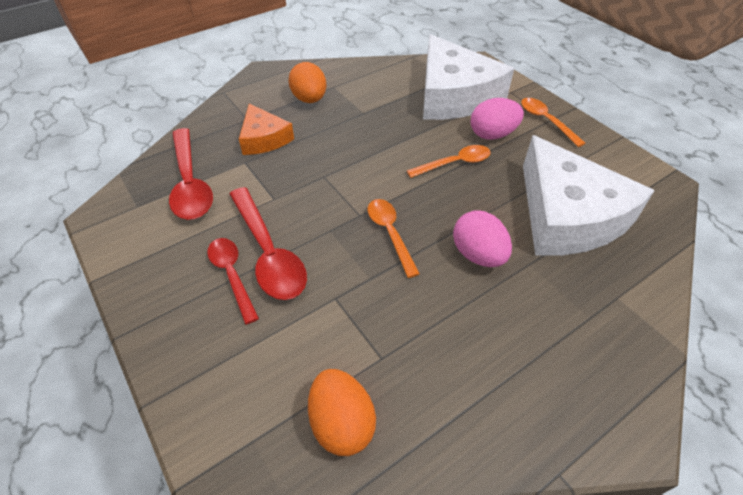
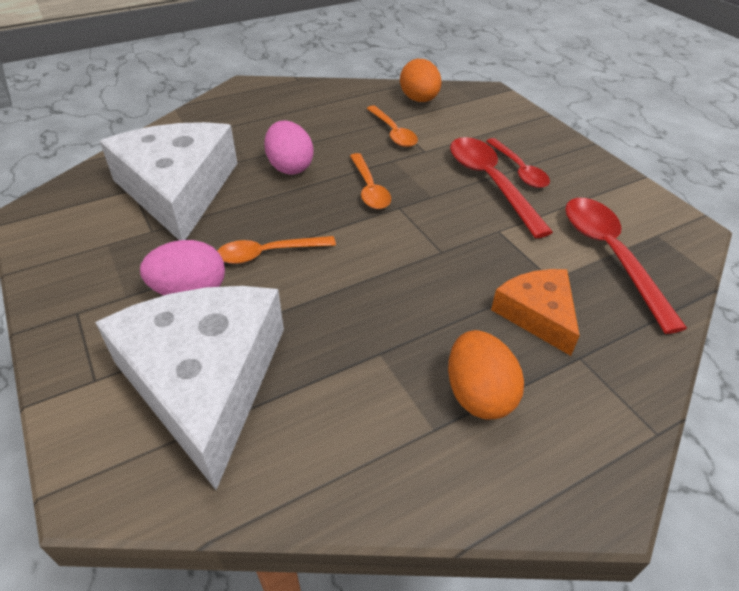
camera: 175 degrees left, 5 degrees down
(546, 121) = (90, 309): orange spoon -> orange spoon (393, 133)

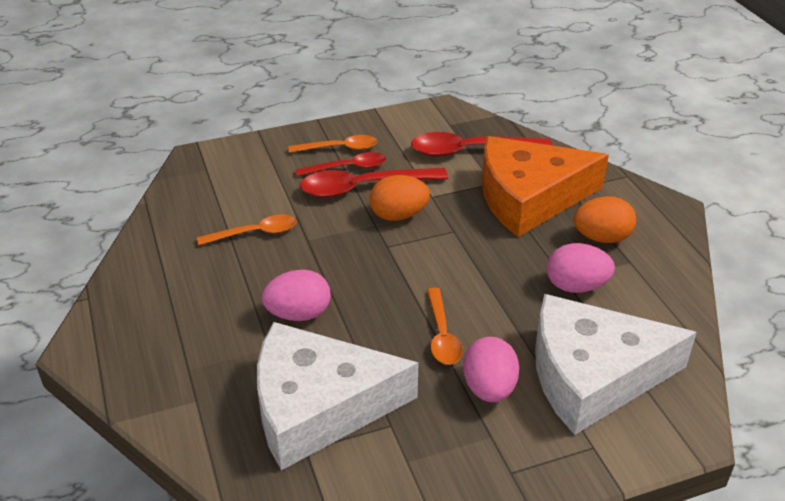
camera: 80 degrees left, 5 degrees down
(366, 364) = (576, 286): none -> pink egg
(369, 189) = (354, 261): orange spoon -> orange spoon (340, 148)
(419, 100) = (192, 206): orange egg -> orange egg (398, 215)
(537, 314) = (529, 197): orange cheese -> orange cheese, size x1.90

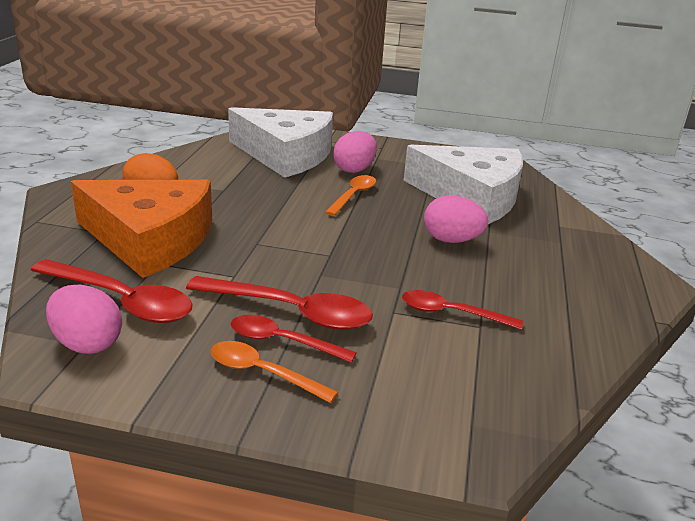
camera: 150 degrees left, 10 degrees down
(255, 233) = (451, 313): orange spoon -> red spoon
(398, 215) = (289, 272): orange egg -> none
(576, 286) = (224, 183): pink egg -> pink egg (87, 343)

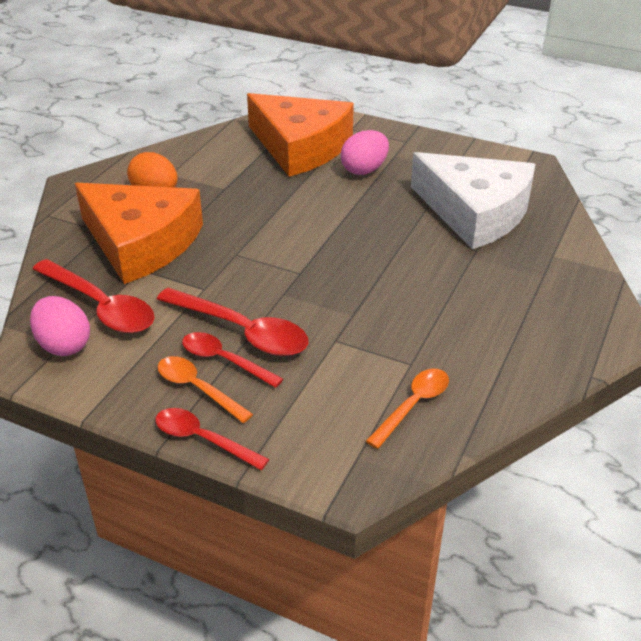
camera: 15 degrees right, 10 degrees up
(286, 155) = (300, 147): white cheese -> orange cheese
(353, 196) = (350, 203): orange spoon -> orange spoon (413, 405)
(451, 240) = (427, 265): pink egg -> none
(451, 313) = (389, 347): red spoon -> red spoon (202, 439)

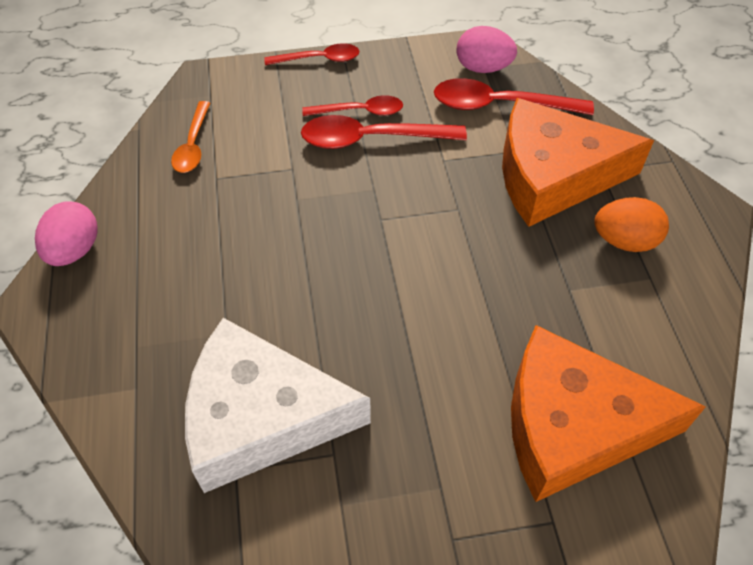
camera: 145 degrees right, 15 degrees up
(197, 388) = (357, 85): orange spoon -> none
(364, 170) = (452, 424): pink egg -> pink egg (75, 250)

